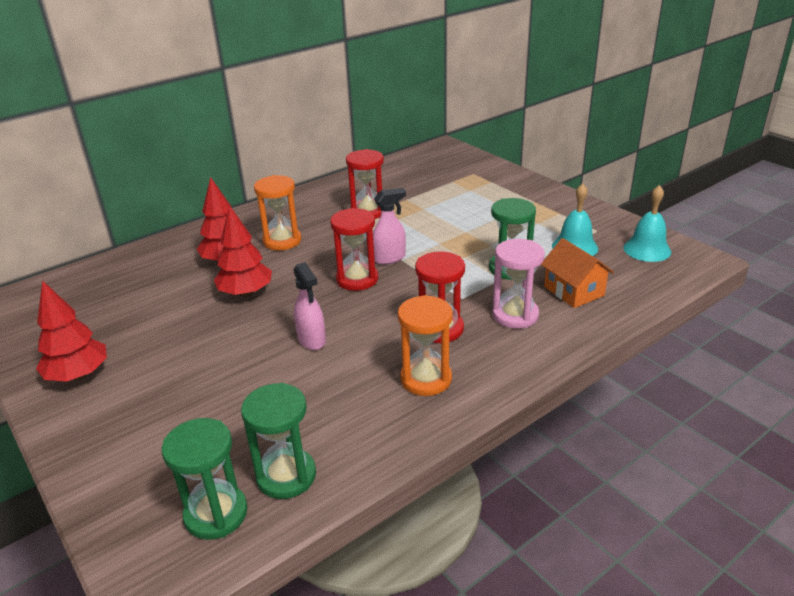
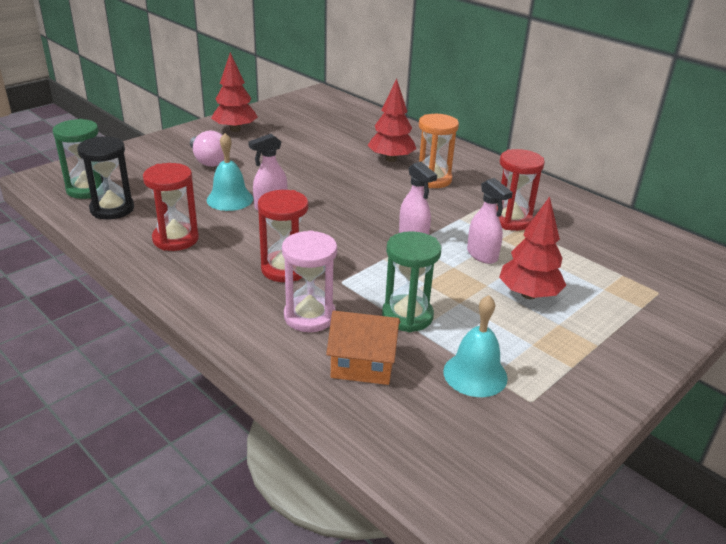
camera: 80 degrees right, 0 degrees up
(171, 395) = (208, 161): none -> pink light bulb
(246, 293) = (340, 172): red tree -> red tree (528, 294)
(286, 476) = (112, 209): green hourglass -> black hourglass
(357, 279) = (369, 221): red hourglass -> red hourglass (175, 239)
(422, 229) = (482, 255): none -> pink spray bottle
(426, 379) = (208, 262): orange hourglass -> none
(573, 291) = (363, 364): orange house -> orange house turned 45 degrees clockwise
(647, 249) = (488, 450): turquoise bell -> turquoise bell (230, 199)

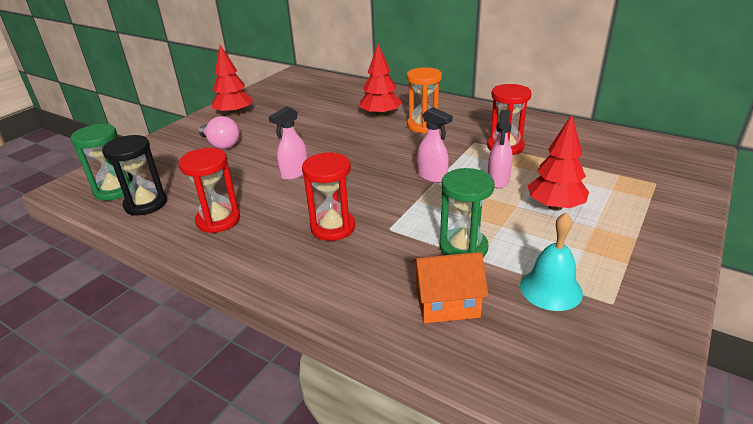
camera: 10 degrees left, 0 degrees up
(230, 199) = (254, 174): turquoise bell -> none
(309, 316) = (376, 267): pink hourglass -> none
(482, 255) = (498, 181): pink spray bottle -> pink spray bottle turned 60 degrees clockwise

